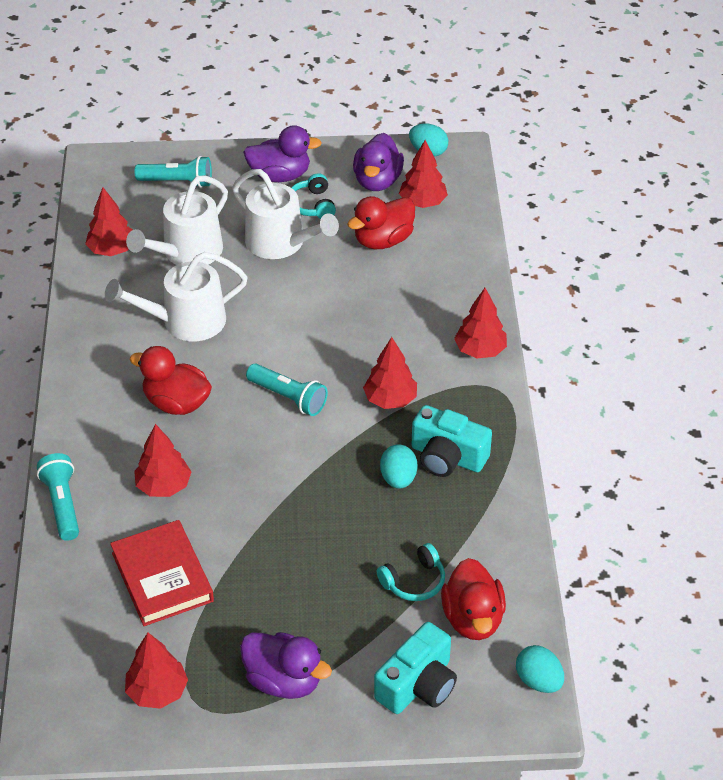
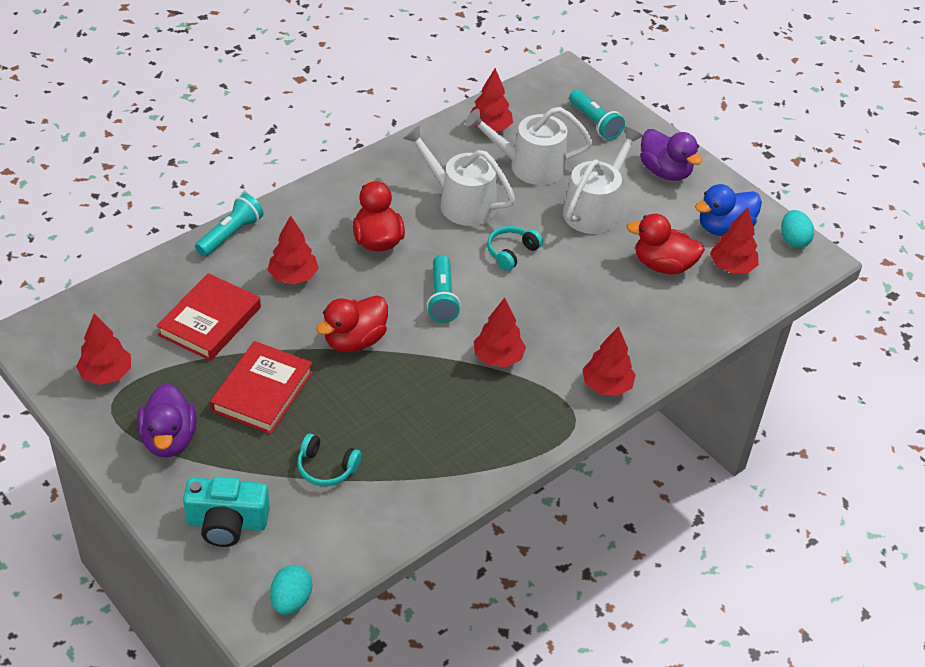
camera: 50 degrees right, 0 degrees up
(280, 243) = (595, 210): white watering can -> white watering can turned 150 degrees counterclockwise
(286, 581) = (262, 391): none -> red book
(312, 205) = (654, 206): turquoise headphones -> turquoise headphones (511, 252)
(377, 181) = (724, 228): purple duck -> blue duck
(398, 479) = (421, 405): turquoise egg -> none
(447, 457) = (472, 423): turquoise camera -> none
(473, 619) = (320, 525): red duck -> red duck (354, 340)

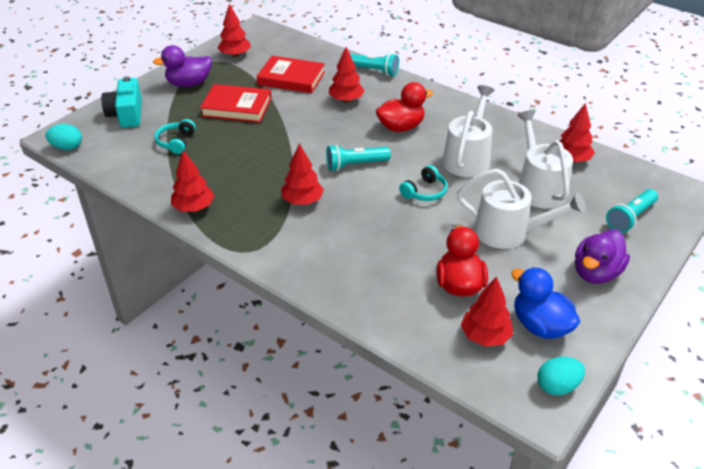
camera: 80 degrees right, 5 degrees down
(354, 340) = (295, 134): red duck -> none
(511, 252) = (424, 192): turquoise headphones -> turquoise headphones turned 105 degrees clockwise
(606, 386) = (291, 264): red tree -> red tree (194, 208)

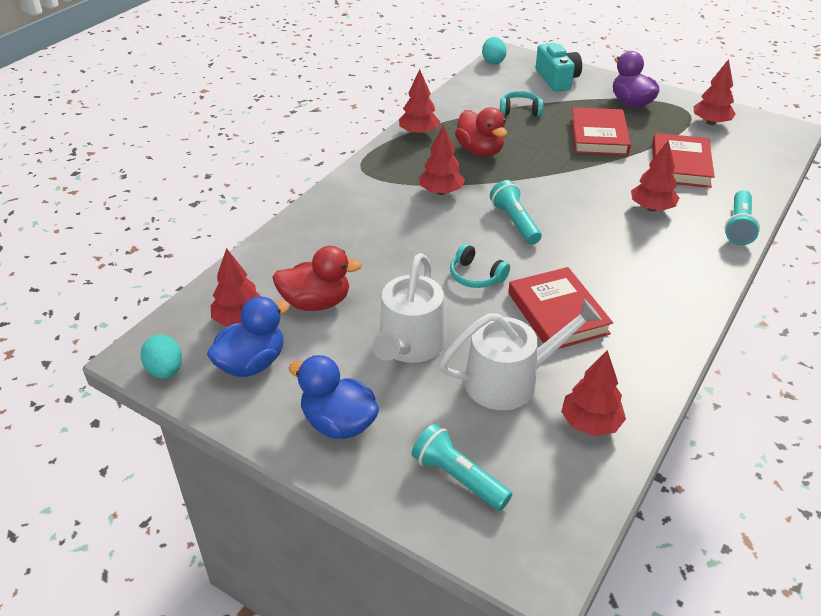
camera: 85 degrees right, 0 degrees up
(126, 114) = (557, 79): turquoise camera -> turquoise camera turned 90 degrees clockwise
(401, 127) = (608, 254): red duck -> red duck (480, 151)
(467, 158) = (558, 313): white watering can -> red book
(596, 273) = (338, 423): purple duck -> blue duck

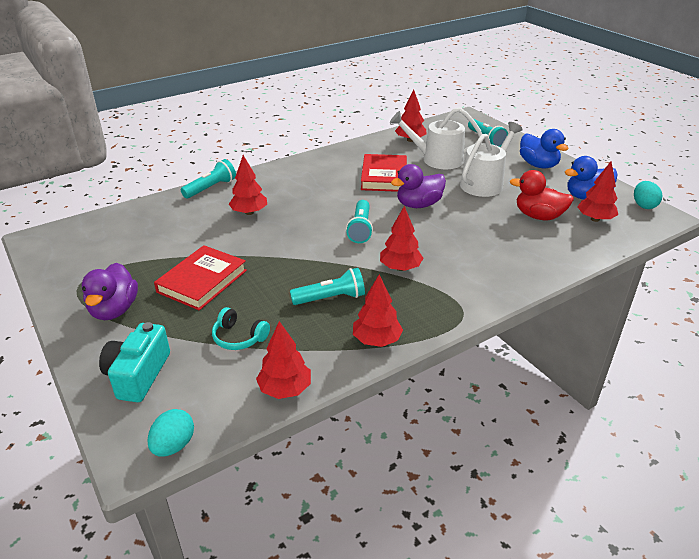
camera: 155 degrees left, 5 degrees down
(476, 276) = (418, 205): turquoise headphones -> purple duck
(480, 151) = (331, 298): red duck -> turquoise flashlight
(680, 165) = (177, 236): red book -> none
(710, 123) = (84, 264): red tree -> red tree (285, 389)

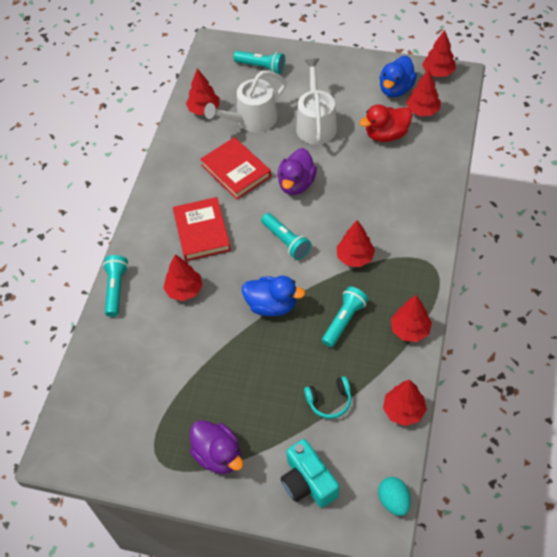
camera: 40 degrees left, 20 degrees up
(202, 281) = (242, 380): red book -> red book (202, 231)
(538, 165) = (330, 74): blue duck -> blue duck (272, 305)
(643, 205) = (438, 72): turquoise egg -> red tree

